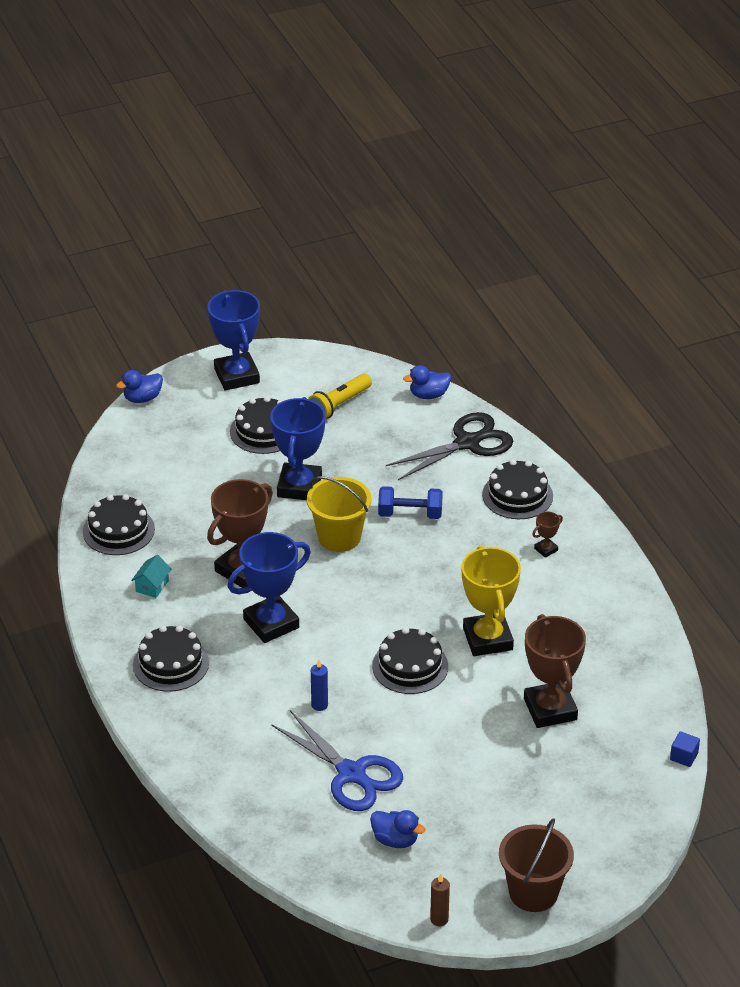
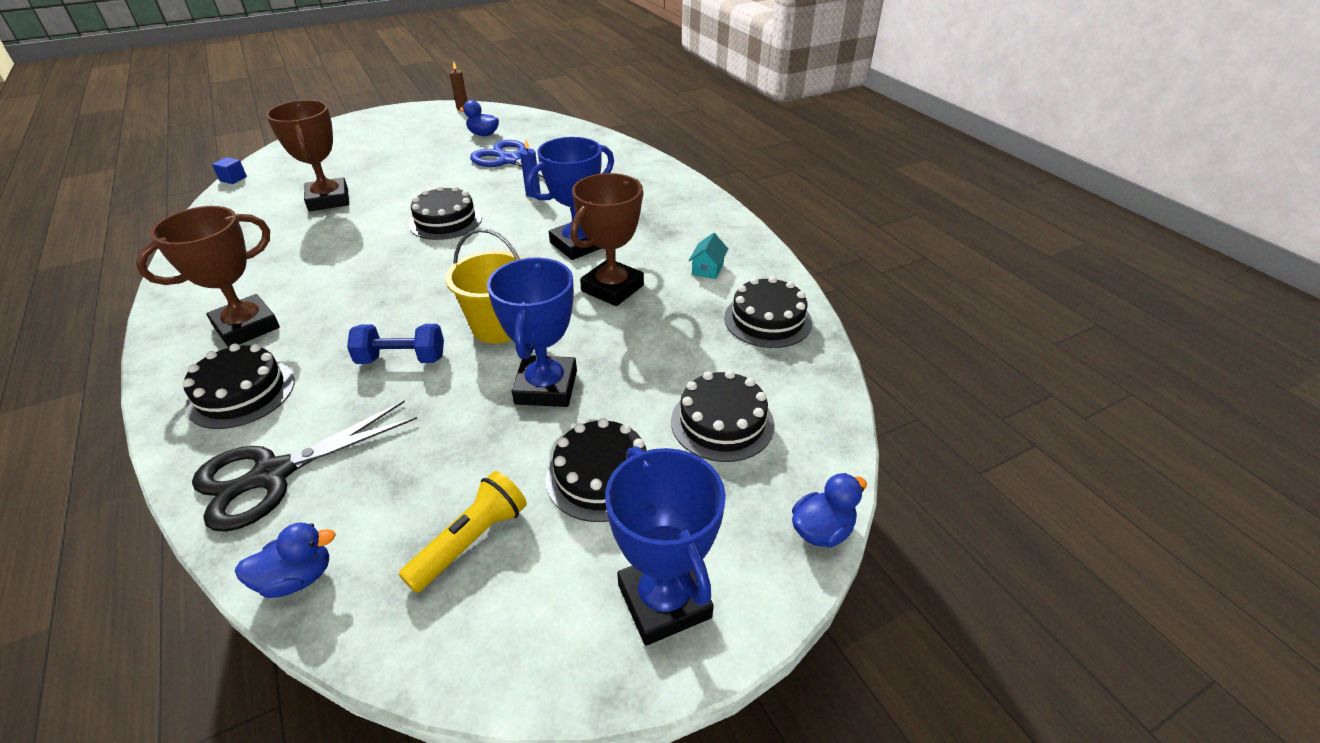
camera: 175 degrees right, 0 degrees up
(171, 664) = (669, 213): black cake -> black cake (722, 422)
(487, 639) = (361, 243): yellow trophy -> none
(533, 892) = (395, 119): brown bucket -> none
(546, 549) = (246, 327): brown trophy -> brown trophy, size x2.33

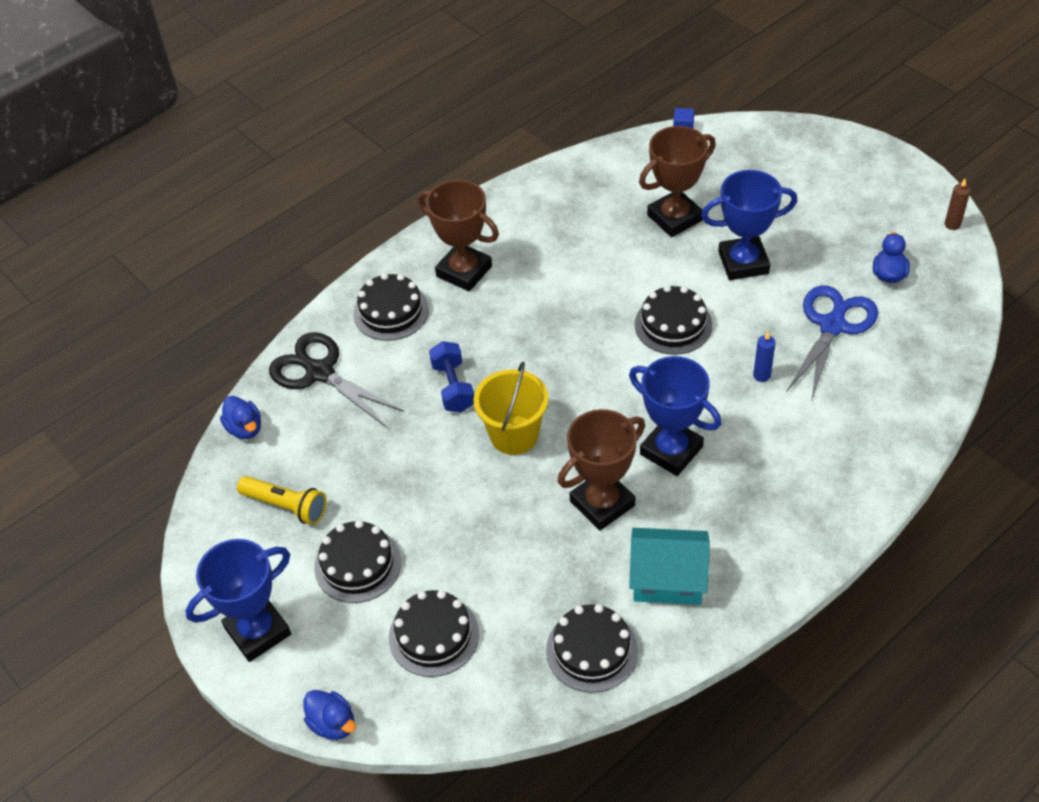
camera: 80 degrees right, 10 degrees up
(546, 387) = (445, 497): blue trophy -> blue trophy (743, 262)
(612, 288) = (602, 503): brown trophy -> brown trophy turned 60 degrees counterclockwise
(707, 269) = (667, 579): turquoise house -> turquoise house, size x1.98

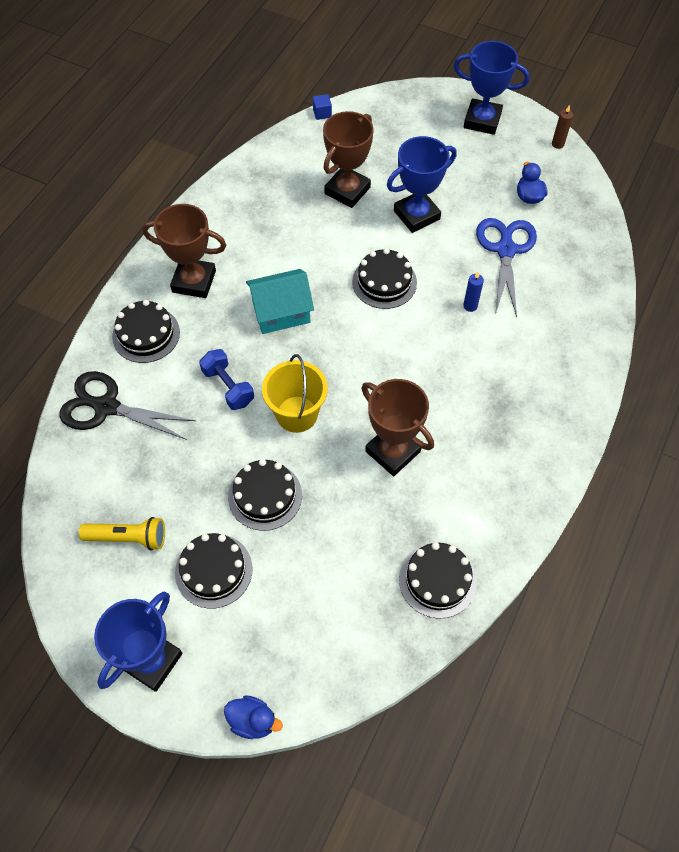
camera: 25 degrees left, 10 degrees up
(245, 428) = (60, 478): blue duck -> none
(434, 635) = (305, 612): black cake -> black cake (265, 496)
(602, 503) = (393, 451): brown trophy -> brown trophy turned 75 degrees counterclockwise
(667, 579) = (470, 499): turquoise house -> turquoise house (281, 312)
(671, 450) = (427, 389): blue trophy -> blue trophy (482, 120)

